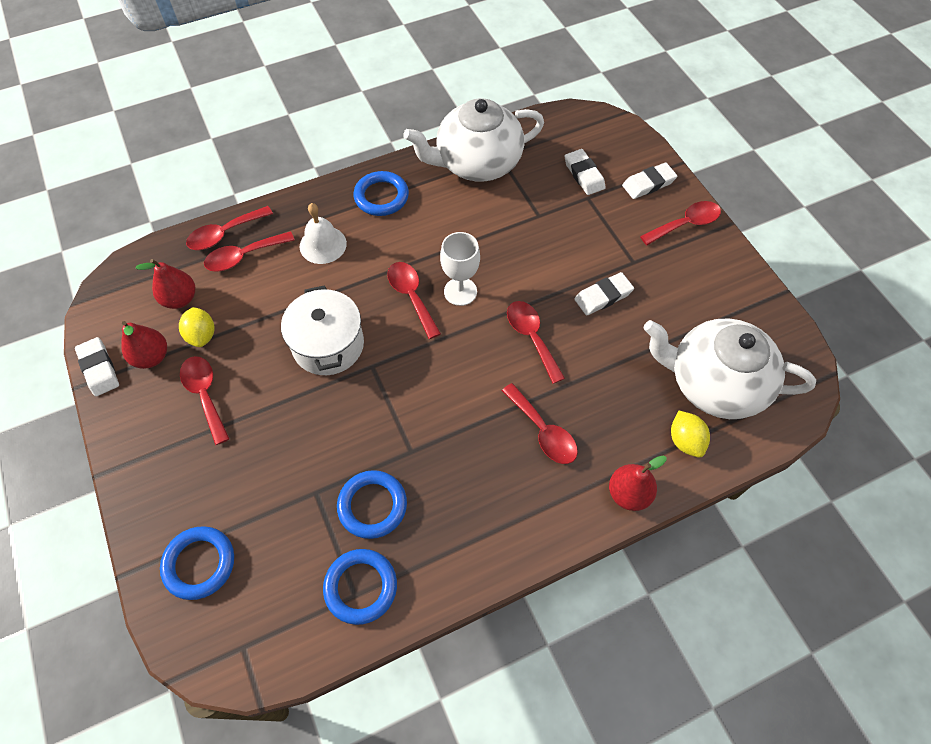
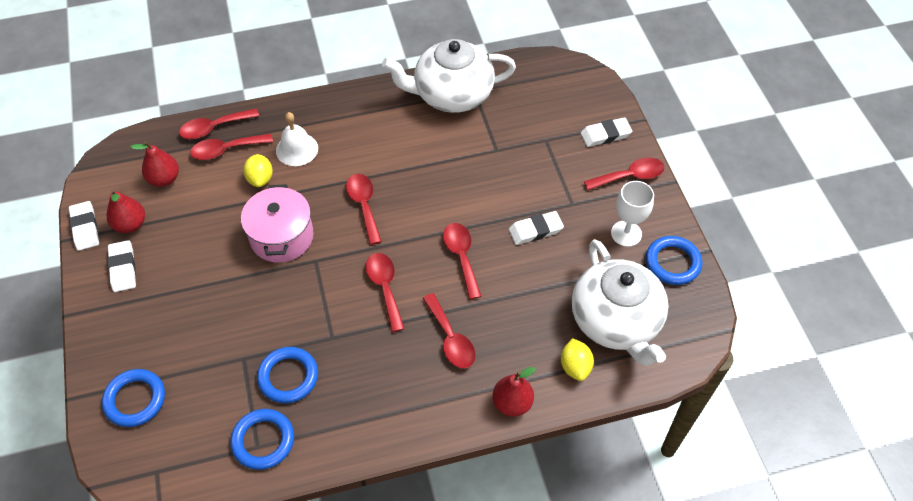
camera: 10 degrees right, 5 degrees down
(202, 335) = (176, 213): yellow lemon -> yellow lemon (260, 179)
(205, 395) = (168, 263): red spoon -> red spoon (385, 287)
(328, 345) = (282, 237): white pot -> pink pot
(381, 197) = (358, 114): blue ring -> blue ring (672, 263)
(460, 291) = (408, 207): white goblet -> white goblet (626, 233)
(584, 175) = (547, 118): white eraser -> white eraser (123, 268)
(714, 383) = (616, 321): white teapot -> white teapot turned 135 degrees counterclockwise

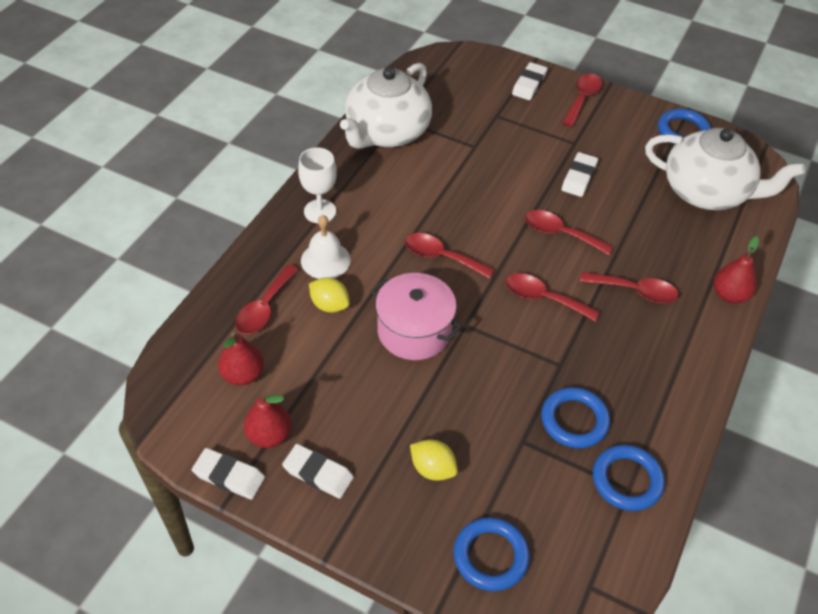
camera: 50 degrees left, 5 degrees down
(214, 128) = (225, 300): red spoon -> none
(575, 366) = (727, 239): yellow lemon -> yellow lemon (432, 469)
(626, 233) = (632, 135): white goblet -> white goblet (320, 211)

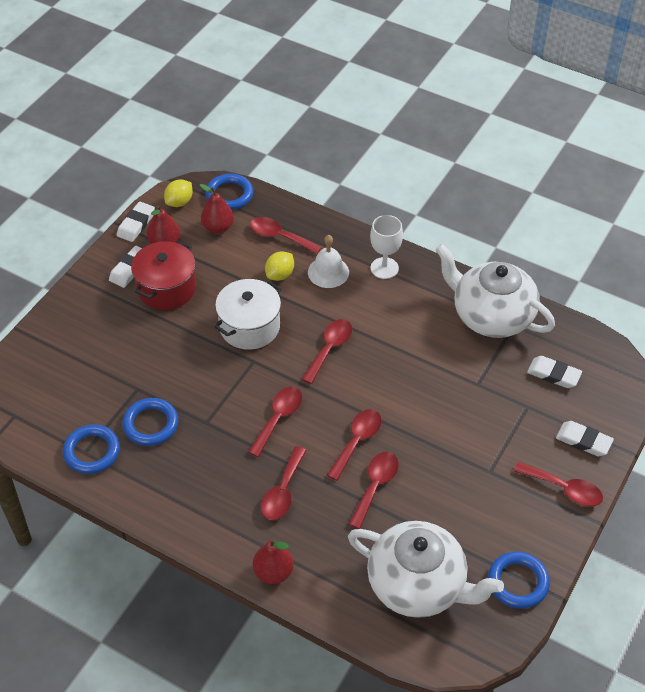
camera: 95 degrees right, 0 degrees up
(353, 425) = (166, 288): none -> red pot
(414, 331) = (249, 327): pink pot -> white pot
(432, 469) = (123, 332): yellow lemon -> yellow lemon (179, 202)
(490, 556) = (49, 360): blue ring -> blue ring (229, 195)
(579, 177) = (436, 468): white eraser -> white eraser (553, 374)
(610, 220) = (375, 486): none -> red spoon
(706, 192) = (418, 584): white teapot -> white teapot turned 90 degrees counterclockwise

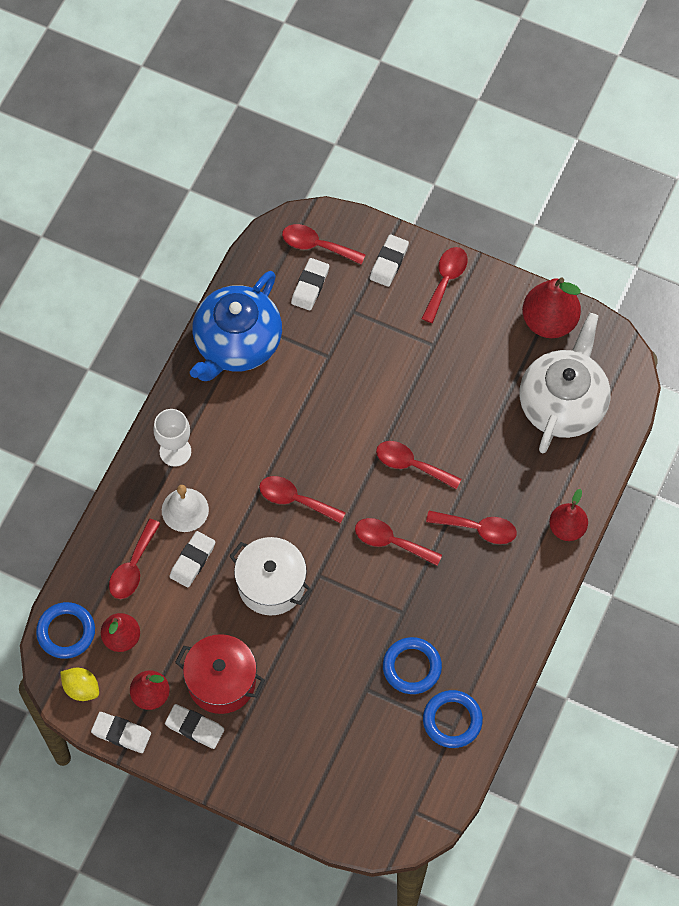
camera: 95 degrees left, 15 degrees up
(280, 275) = (192, 560): yellow lemon -> white eraser
(375, 486) = (461, 445): red spoon -> red spoon (316, 245)
(491, 316) = (237, 343): white teapot -> blue teapot
(518, 582) = (549, 321): blue ring -> red pear

